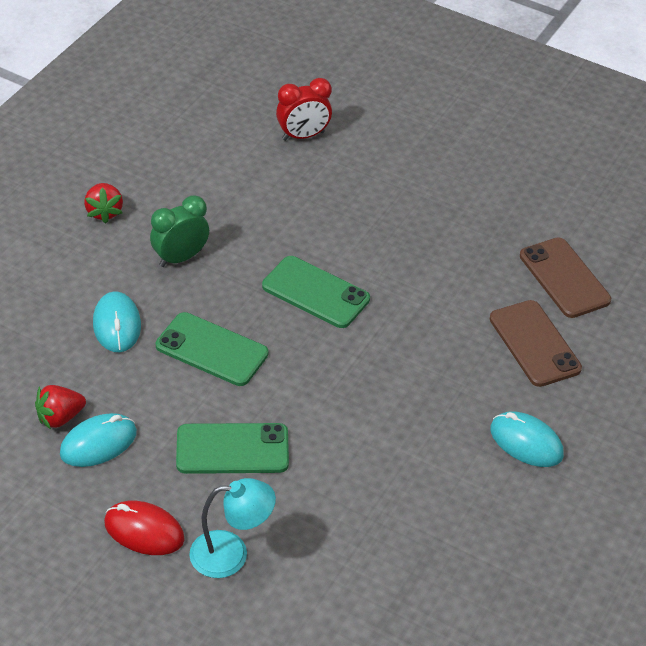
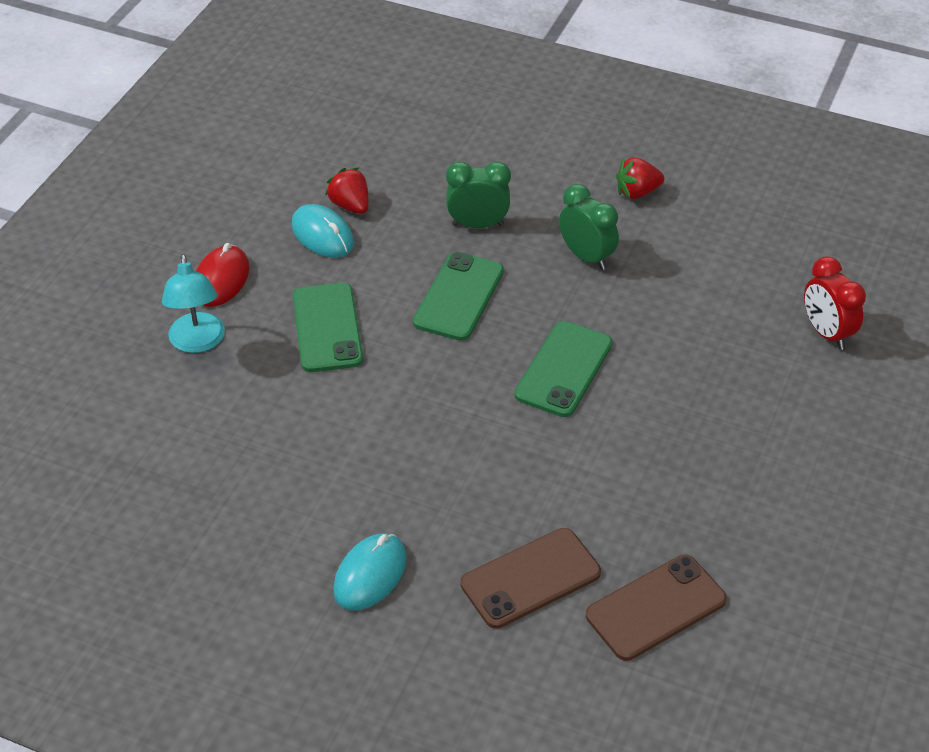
camera: 85 degrees right, 0 degrees up
(117, 325) = (477, 225): turquoise mouse -> green clock

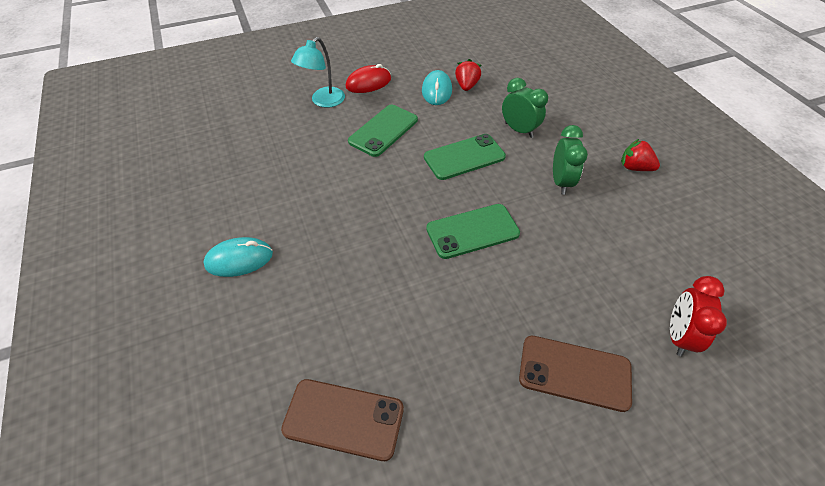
camera: 45 degrees right, 5 degrees up
(530, 578) = (304, 332): brown phone -> brown phone (574, 373)

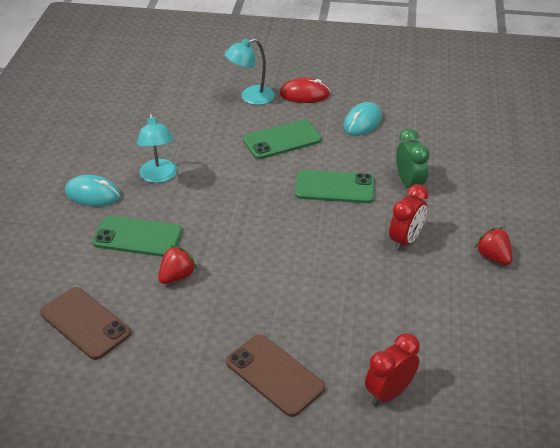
camera: 30 degrees right, 10 degrees down
(296, 211) = (159, 177): none -> turquoise lamp
(466, 86) = (396, 127): red strawberry -> red strawberry (177, 276)
(472, 231) = (287, 247): green phone -> green phone (138, 237)
(561, 182) = (405, 240): green clock -> red clock

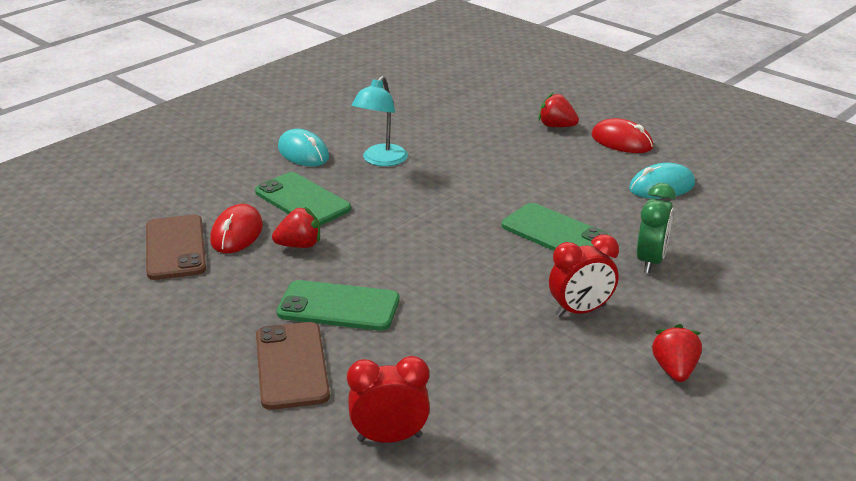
camera: 35 degrees right, 10 degrees down
(119, 288) = (237, 233): none -> red mouse
(251, 97) = (556, 126): turquoise lamp -> red strawberry
(282, 140) = (546, 173): green phone -> green phone (338, 307)

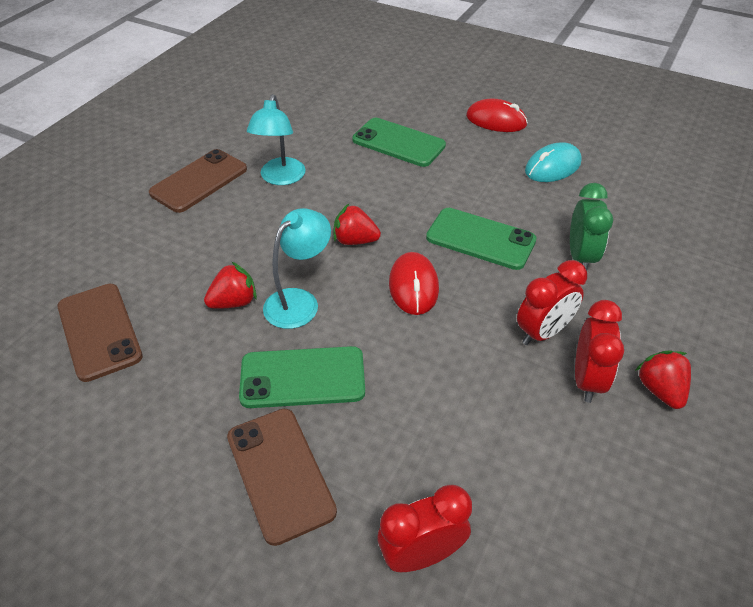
camera: 15 degrees left, 15 degrees up
(237, 233) = (162, 299): red mouse -> red mouse (413, 286)
(302, 200) = (217, 242): green phone -> green phone (398, 143)
(303, 153) = (199, 181): turquoise mouse -> brown phone
(359, 253) = (299, 301): none -> turquoise lamp
(556, 126) = (431, 112): red strawberry -> red strawberry (355, 240)
(605, 351) = (587, 380): none -> red clock

